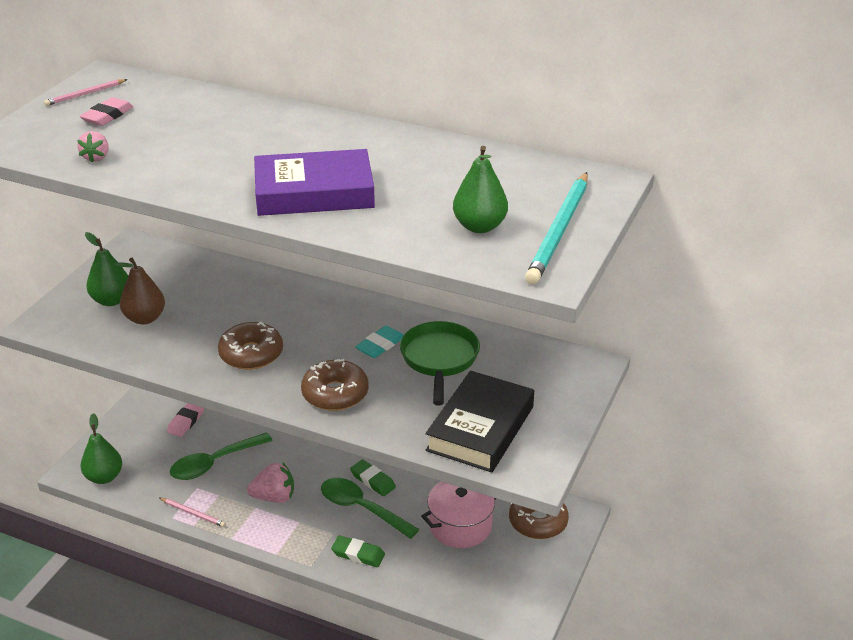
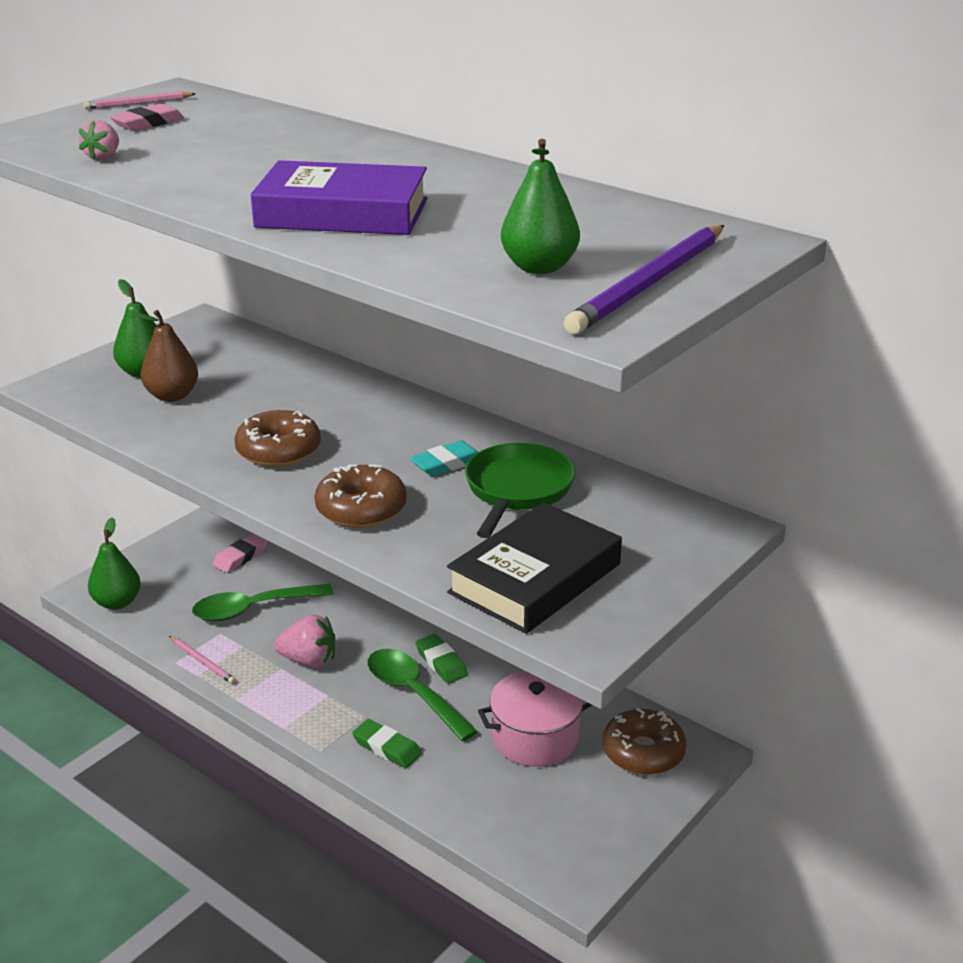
camera: 15 degrees right, 5 degrees down
(559, 230) = (650, 283): turquoise pencil -> purple pencil

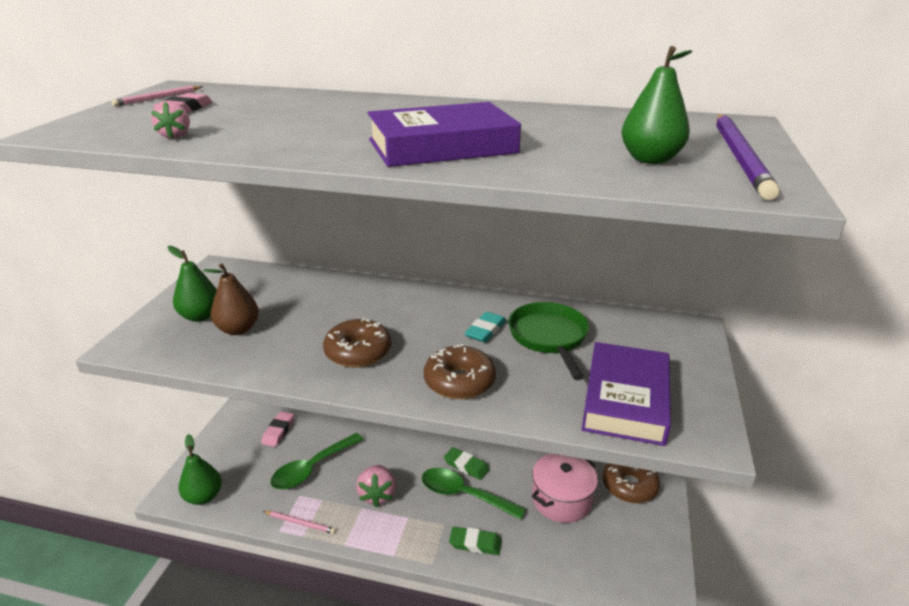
camera: 25 degrees left, 0 degrees up
(309, 660) = (377, 495): pink strawberry -> pink strawberry turned 105 degrees clockwise
(535, 578) = (625, 399): black book -> purple book

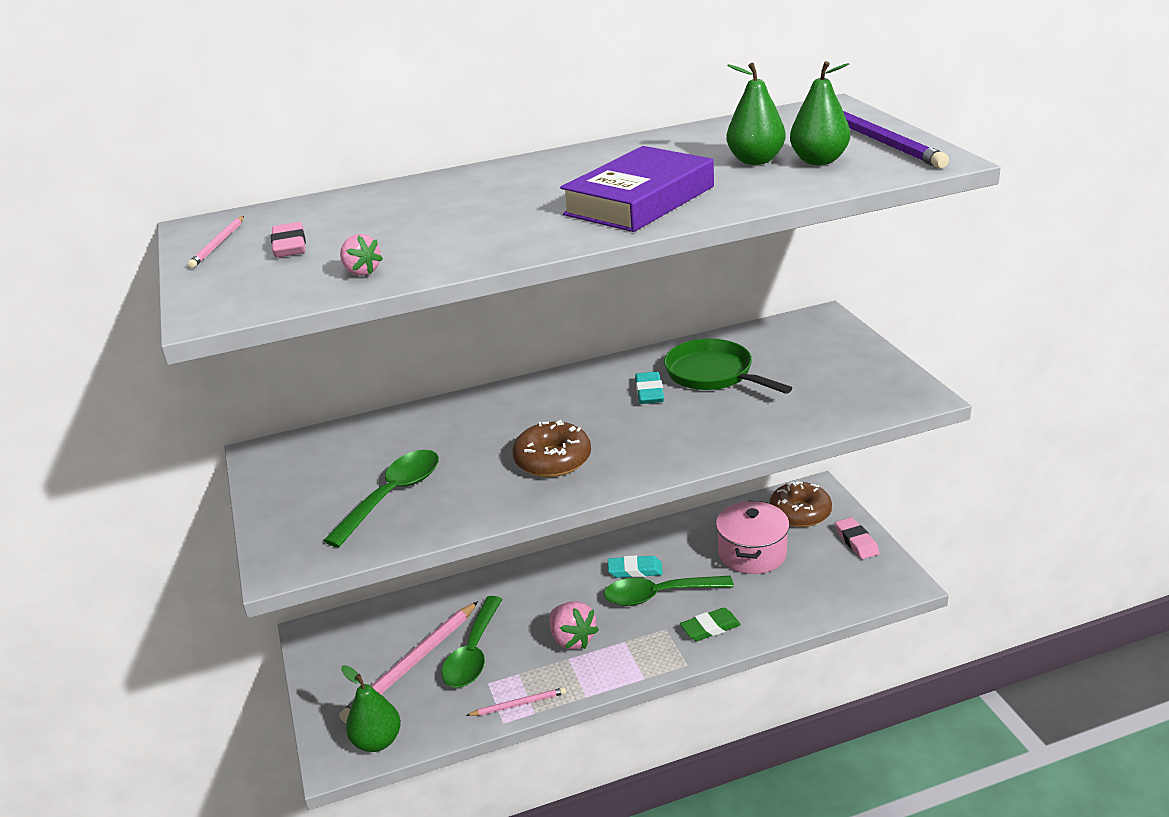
camera: 30 degrees left, 0 degrees up
(200, 316) = (327, 503): green pear -> green pear (755, 161)
(238, 329) = (393, 495): brown pear -> green spoon
(273, 455) = (412, 664): none -> pink pencil
(278, 431) = (389, 640): pink eraser -> pink eraser (856, 541)
(459, 381) = (680, 442): brown donut -> none
(466, 466) = (635, 570): green eraser -> turquoise eraser
(625, 399) = (830, 395): purple book -> none

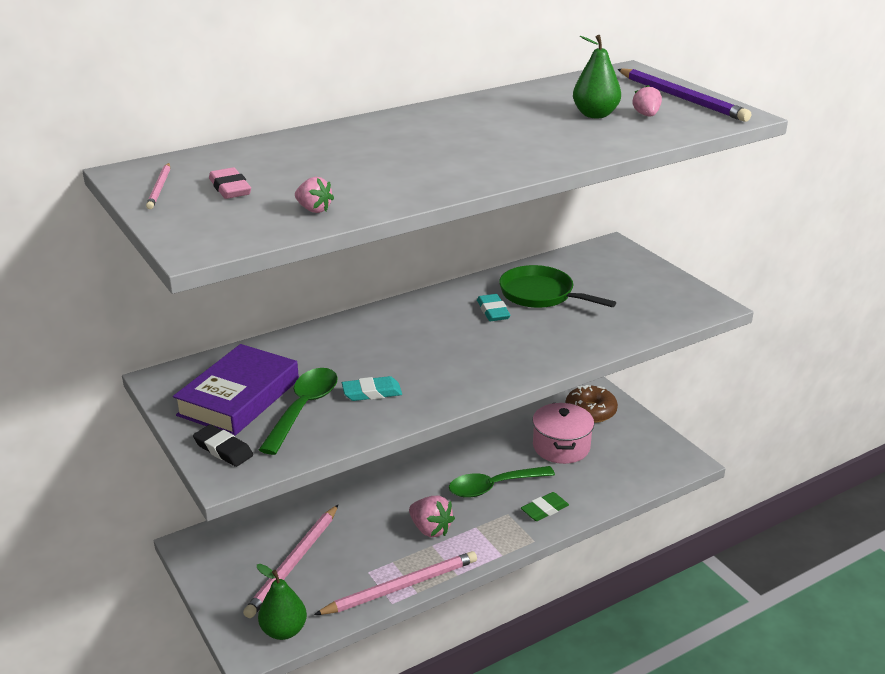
camera: 15 degrees left, 0 degrees up
(289, 537) = (223, 449): none -> black eraser
(473, 653) = (347, 548): green spoon -> none
(518, 704) = (400, 587): pink pencil -> pink pencil, size x1.99
(553, 460) = (433, 371): brown donut -> none
(635, 570) = (467, 468): turquoise eraser -> turquoise eraser (372, 393)
(639, 200) = (519, 148): purple book -> purple book (239, 397)
(819, 161) = (646, 115): green pear -> pink strawberry
(856, 541) = (642, 431): pink eraser -> none

